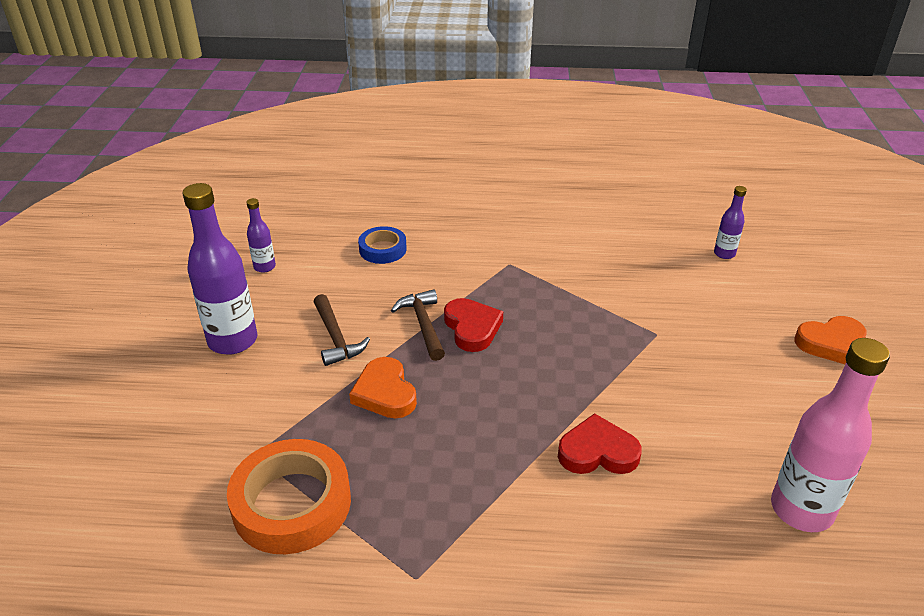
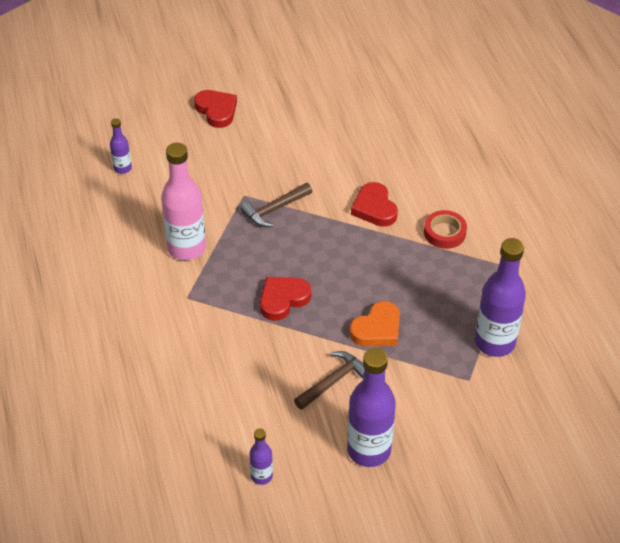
camera: 110 degrees left, 10 degrees up
(292, 503) = (494, 342): orange tape -> purple bottle
(382, 249) = (199, 394): blue tape -> none
(423, 325) = (292, 330): brown hammer -> brown hammer (274, 209)
(519, 519) = (444, 233): none -> red tape
(801, 510) = (373, 121): pink bottle -> pink bottle (186, 248)
(831, 343) = (216, 110): orange heart -> red heart

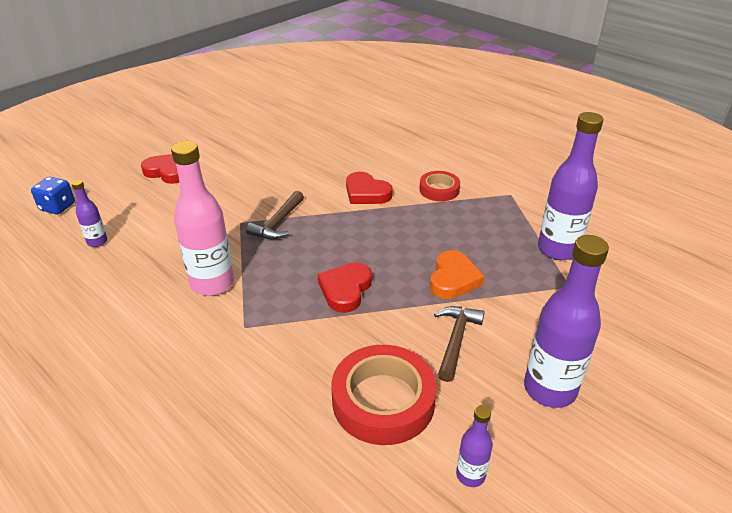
camera: 30 degrees left, 10 degrees down
(109, 116) = (57, 207): none -> blue dice
(244, 400) = (383, 400): none -> red tape

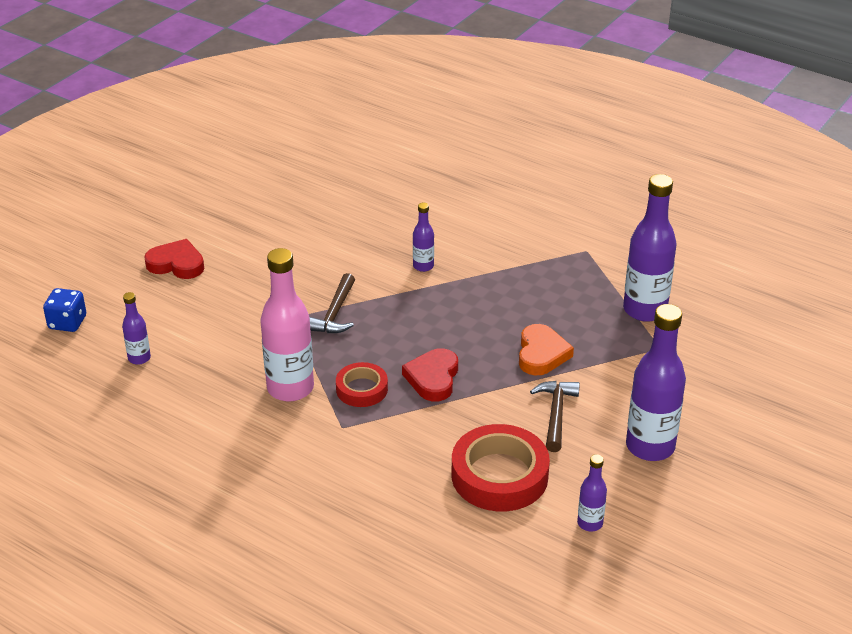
camera: 10 degrees left, 0 degrees up
(366, 193) = (423, 266): red heart -> purple bottle
(439, 190) = (505, 253): red tape -> red tape (362, 389)

